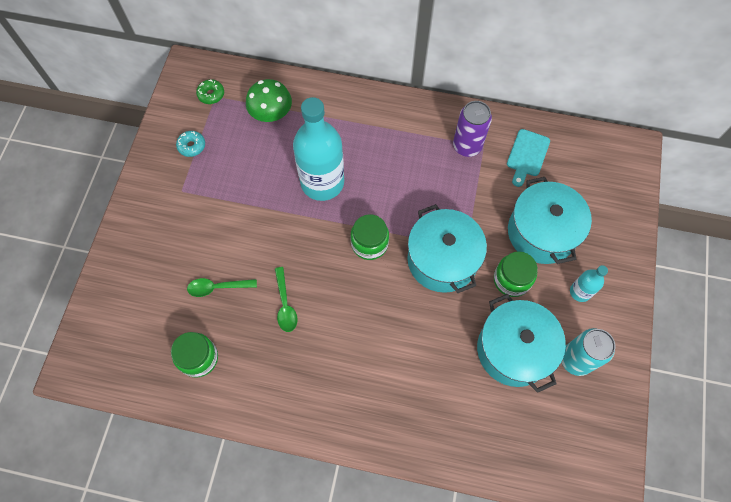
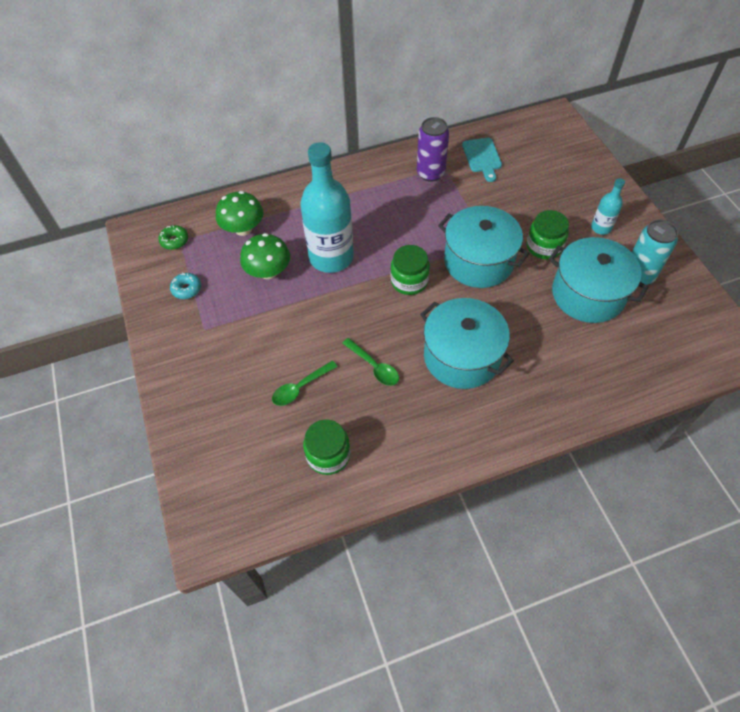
camera: 30 degrees left, 10 degrees down
(263, 166) = (268, 271): none -> green mushroom
(541, 232) = (538, 203): turquoise pot -> turquoise pot (462, 356)

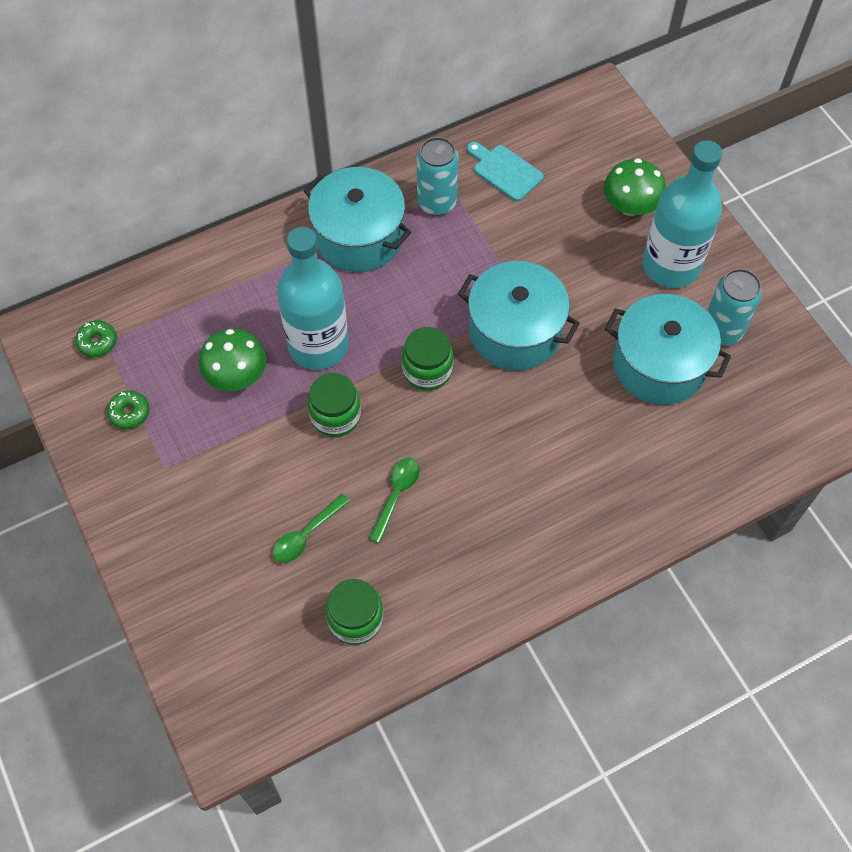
camera: 10 degrees left, 5 degrees up
(187, 289) = (129, 413): turquoise donut -> green donut
(243, 228) = (190, 314): green mushroom -> green mushroom (630, 206)
(374, 366) = (396, 495): green spoon -> green spoon turned 105 degrees counterclockwise
(430, 173) = (436, 203): purple can -> turquoise can
(462, 356) = (506, 469): turquoise pot -> turquoise pot (359, 237)
(482, 157) = (505, 171): turquoise cutting board -> turquoise cutting board turned 150 degrees clockwise
(544, 247) = (598, 301): green jar -> green jar (335, 416)
(601, 228) = (670, 266): turquoise bottle -> turquoise bottle, size x2.15

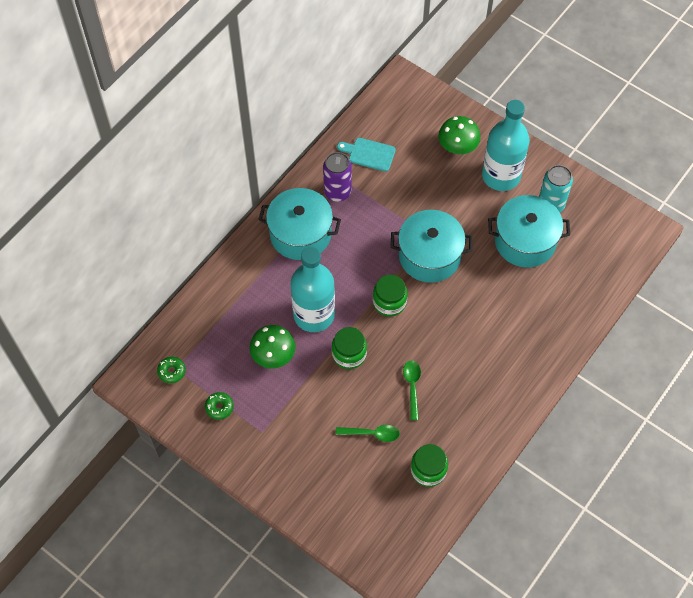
camera: 25 degrees left, 0 degrees up
(306, 534) = (372, 434): green spoon -> green spoon turned 105 degrees counterclockwise
(436, 203) = (337, 192): turquoise can -> purple can

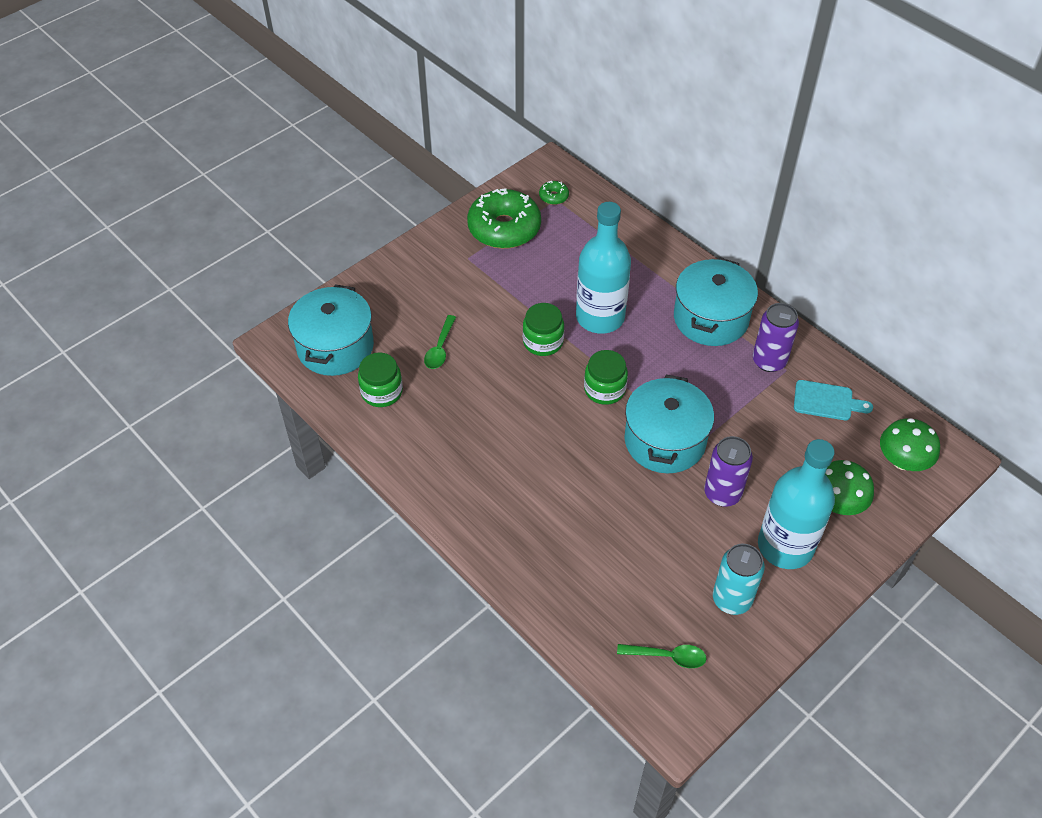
camera: 100 degrees right, 10 degrees down
(219, 407) = (504, 228): green donut -> green donut, size x2.40
(273, 355) = (556, 277): green mushroom -> green mushroom (903, 460)
(369, 154) = (827, 401): turquoise cutting board -> turquoise cutting board turned 75 degrees clockwise
(412, 387) = (488, 394): green spoon -> green spoon (667, 656)
(467, 215) = (722, 493): none -> purple can
(525, 241) = (674, 553): turquoise pot -> turquoise pot (335, 347)

